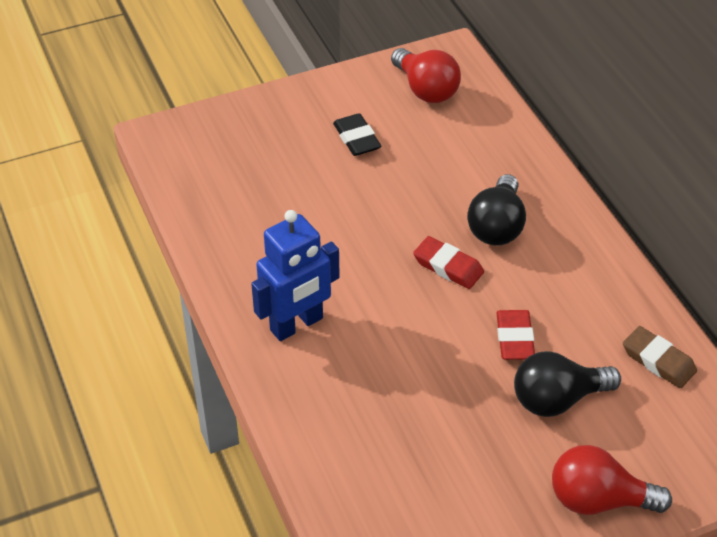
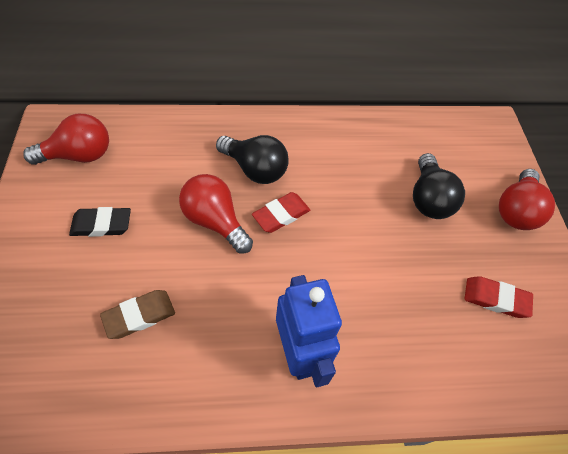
camera: 75 degrees left, 10 degrees up
(408, 217) = (215, 221): none -> red light bulb
(514, 338) = (367, 201): red eraser -> red eraser (495, 299)
(658, 361) = (410, 134): brown eraser -> brown eraser (139, 316)

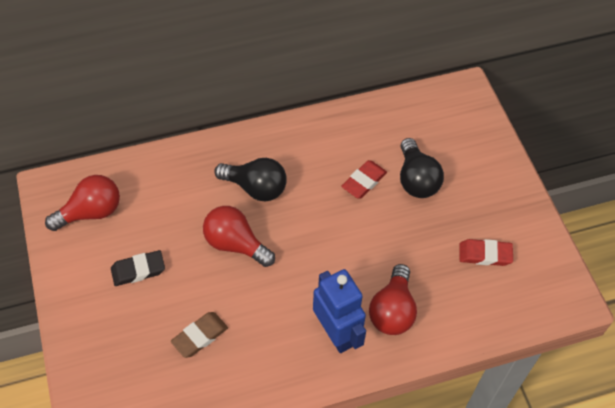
camera: 10 degrees left, 0 degrees up
(281, 215) = (291, 225): red eraser -> red eraser (364, 181)
(516, 210) = (494, 173): red light bulb -> red light bulb (392, 311)

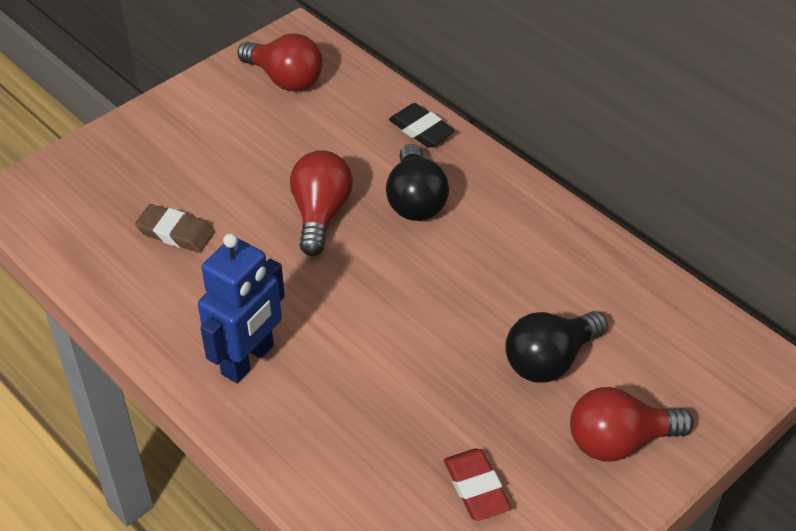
camera: 65 degrees right, 10 degrees down
(138, 270) = (233, 147): black eraser -> black eraser (421, 130)
(364, 181) = (503, 303): red eraser -> none
(392, 311) = (316, 408): red light bulb -> red light bulb (619, 441)

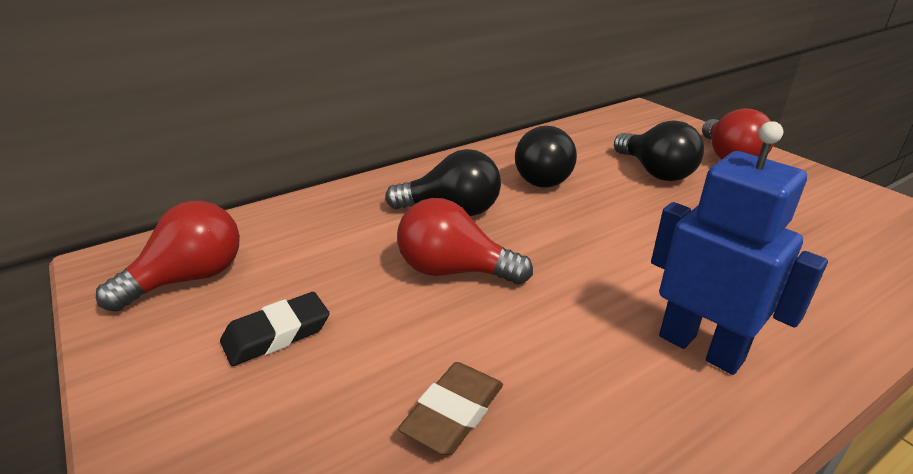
camera: 80 degrees left, 15 degrees down
(421, 130) = (349, 198): black eraser -> black eraser (277, 334)
(476, 488) = (810, 217): red eraser -> none
(505, 260) = (540, 177): none -> black light bulb

